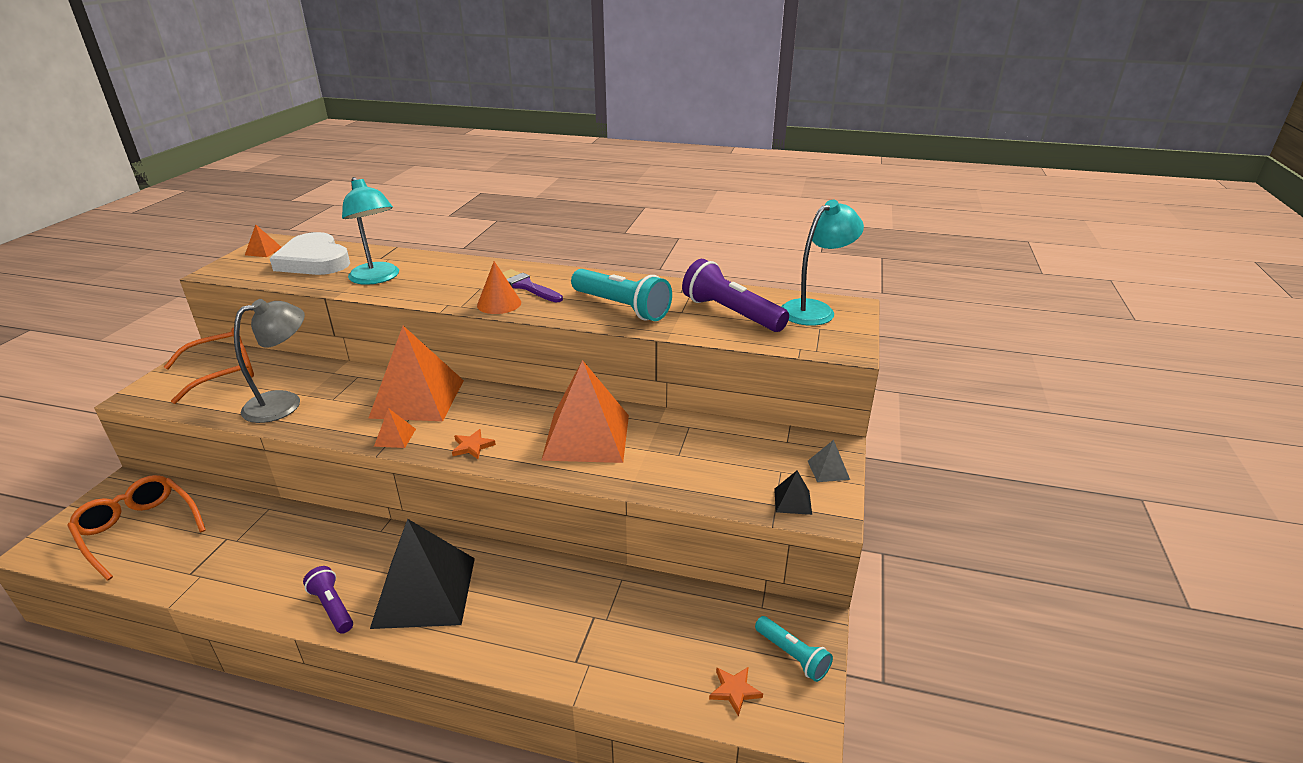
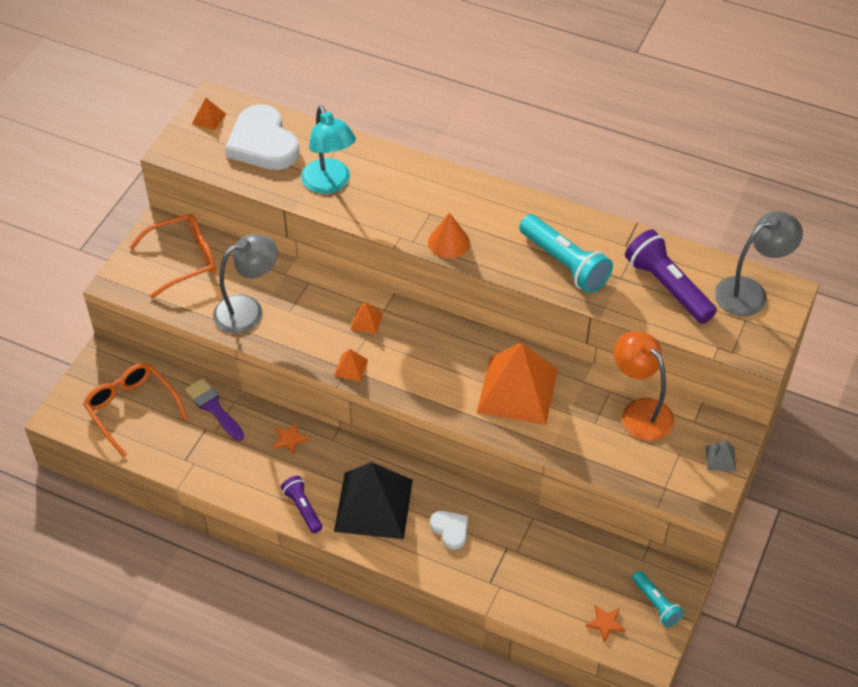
camera: 10 degrees right, 20 degrees up
(417, 398) = (366, 321): orange pyramid -> orange pyramid, size x0.40
(472, 446) = (418, 388): orange star -> orange star (289, 439)
(521, 606) = (450, 530): none -> white heart
(526, 286) = (474, 216): purple brush -> purple brush (213, 407)
(726, 440) = (640, 412): none -> orange lamp
(792, 501) = (680, 486): black pyramid -> none
(815, 309) = (750, 292): turquoise lamp -> grey lamp

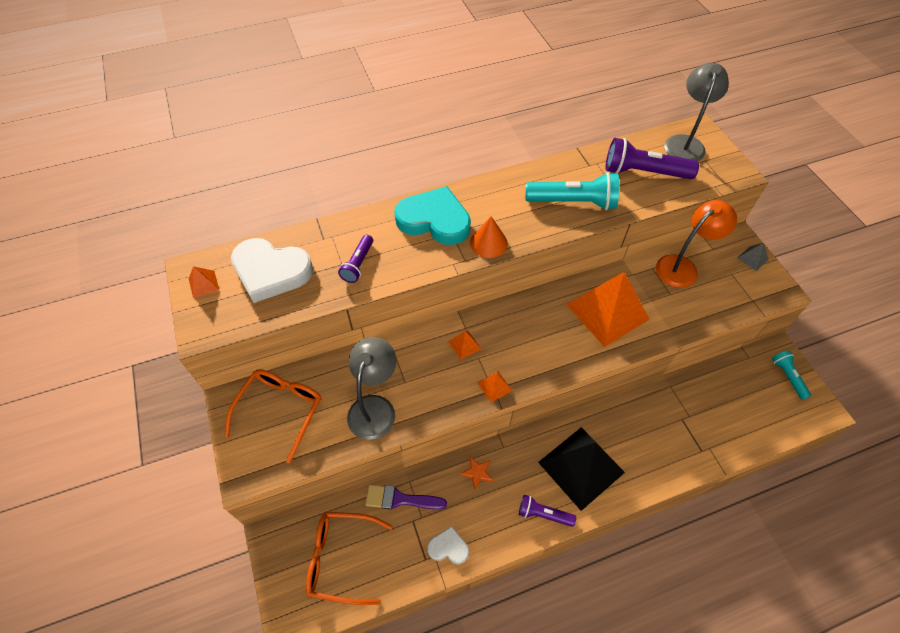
camera: 45 degrees left, 5 degrees up
(329, 184) = (358, 264): turquoise lamp -> purple flashlight
(429, 193) = (434, 220): none -> turquoise heart
(450, 530) = (641, 439): white heart -> white heart (448, 547)
(605, 623) = (783, 414): orange star -> none
(640, 412) = (682, 266): orange lamp -> orange lamp turned 135 degrees clockwise
(656, 604) = (787, 377): turquoise flashlight -> turquoise flashlight turned 120 degrees counterclockwise

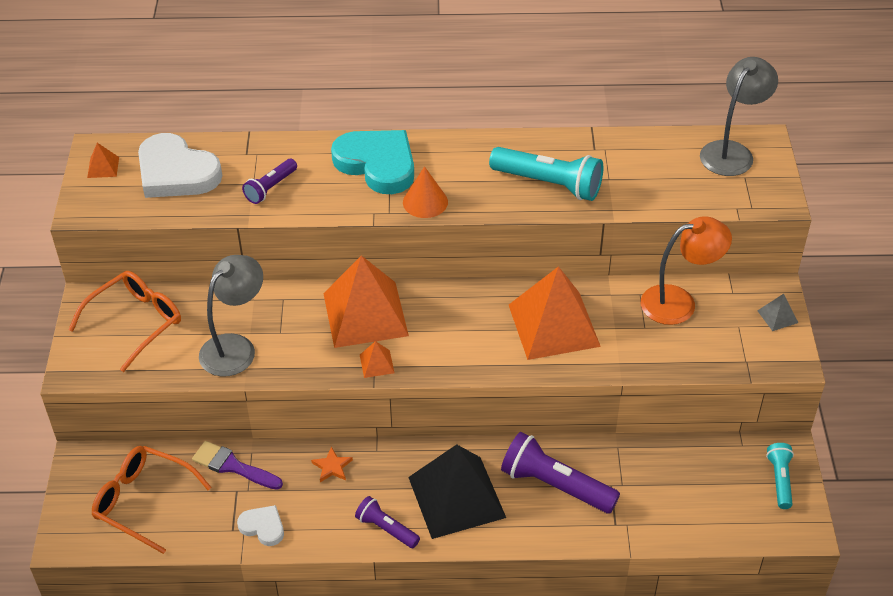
camera: 20 degrees right, 10 degrees down
(464, 345) = (365, 314): orange pyramid -> orange pyramid, size x2.50
(643, 172) = (656, 172): purple flashlight -> purple flashlight (555, 485)

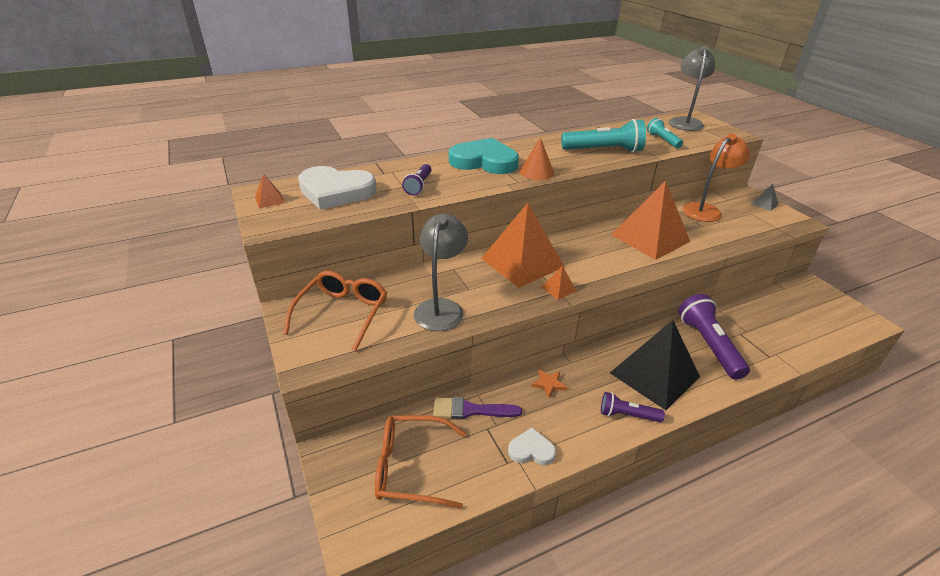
camera: 25 degrees left, 10 degrees down
(555, 485) = (708, 345): purple flashlight -> purple flashlight turned 75 degrees clockwise
(780, 480) = (825, 300): turquoise flashlight -> turquoise flashlight (663, 140)

